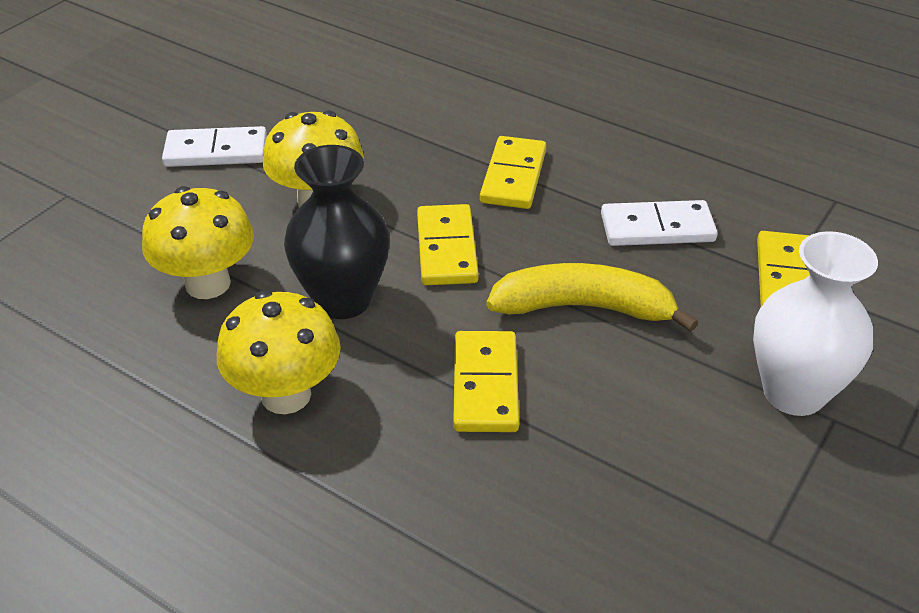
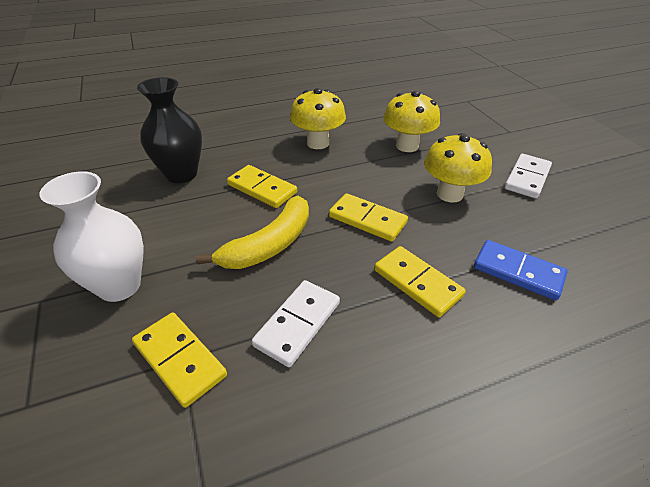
camera: 125 degrees right, 0 degrees up
(343, 300) = (360, 174): black vase -> black vase (181, 174)
(425, 123) = (518, 272): none -> blue domino

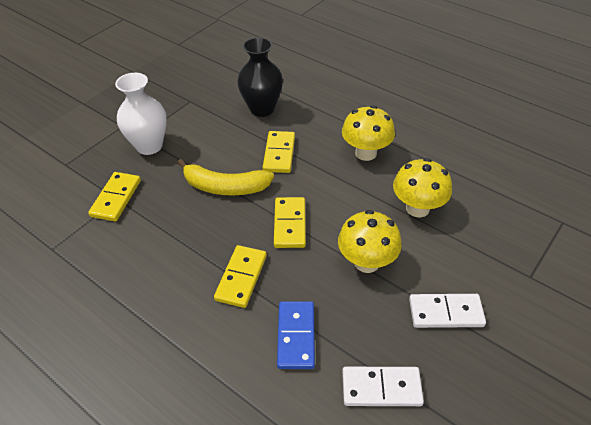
camera: 60 degrees right, 5 degrees up
(298, 324) = (167, 233): white domino -> white domino (381, 388)

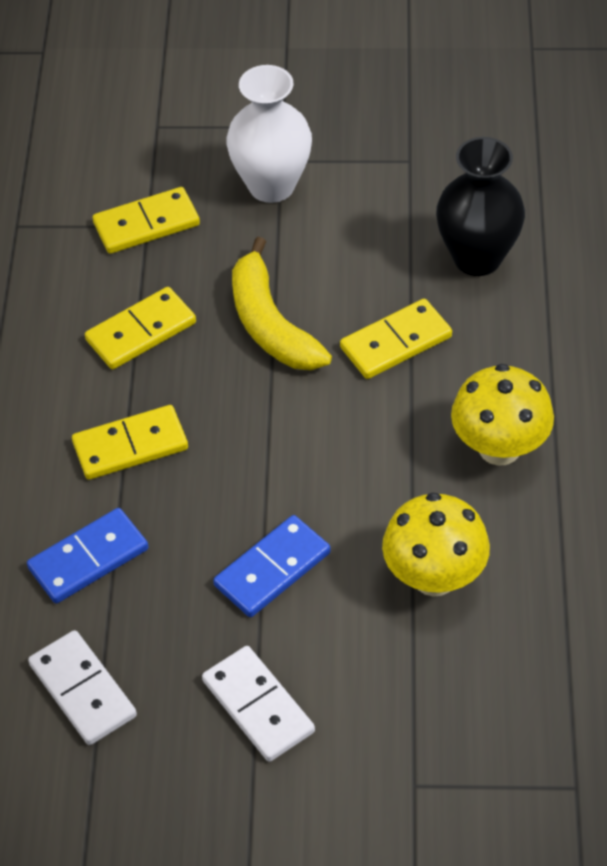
camera: 55 degrees right, 5 degrees up
(289, 224) = (266, 441): yellow domino -> yellow domino (141, 331)
(366, 262) = (272, 569): yellow mushroom -> blue domino

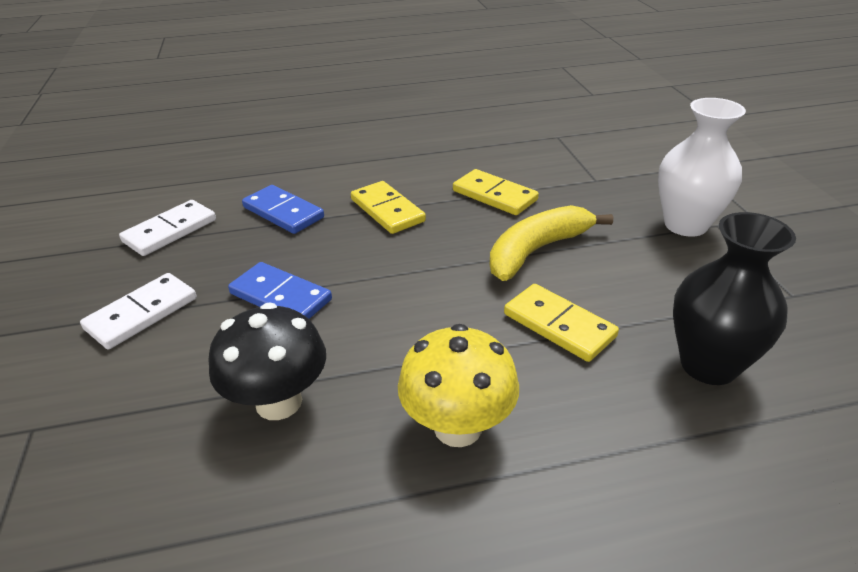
camera: 75 degrees right, 15 degrees down
(146, 224) = (597, 179): yellow domino -> none
(434, 577) = (279, 402): yellow mushroom -> black mushroom

